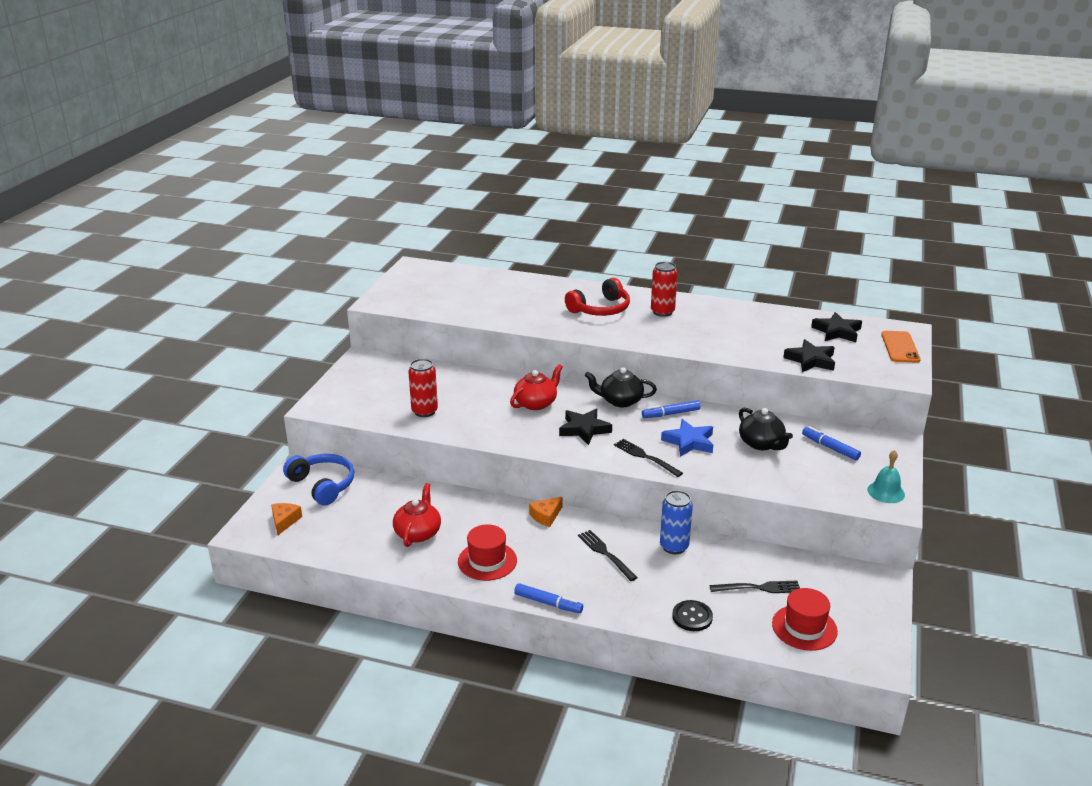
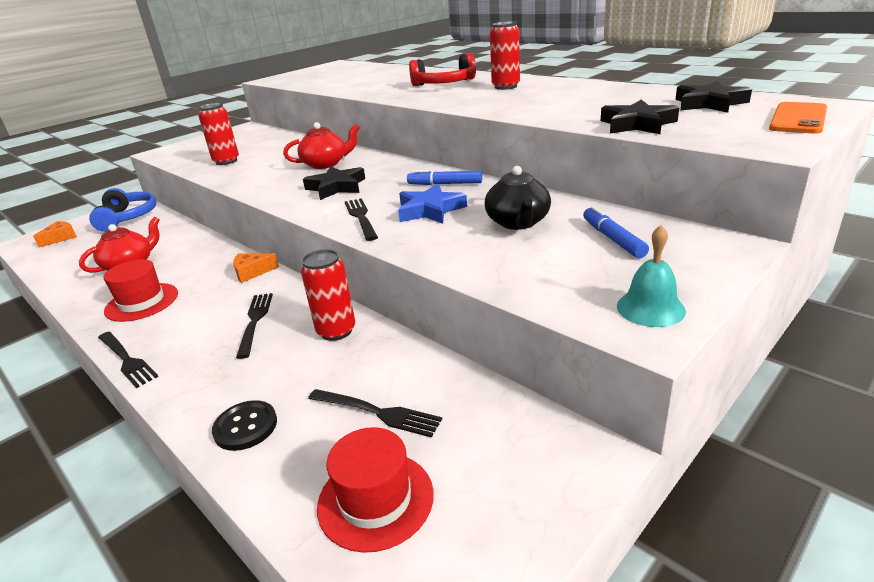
camera: 30 degrees right, 0 degrees up
(548, 603) = (126, 360): blue marker -> black fork
(620, 401) = (407, 169): black teapot -> none
(674, 547) = (336, 331): blue can -> red can

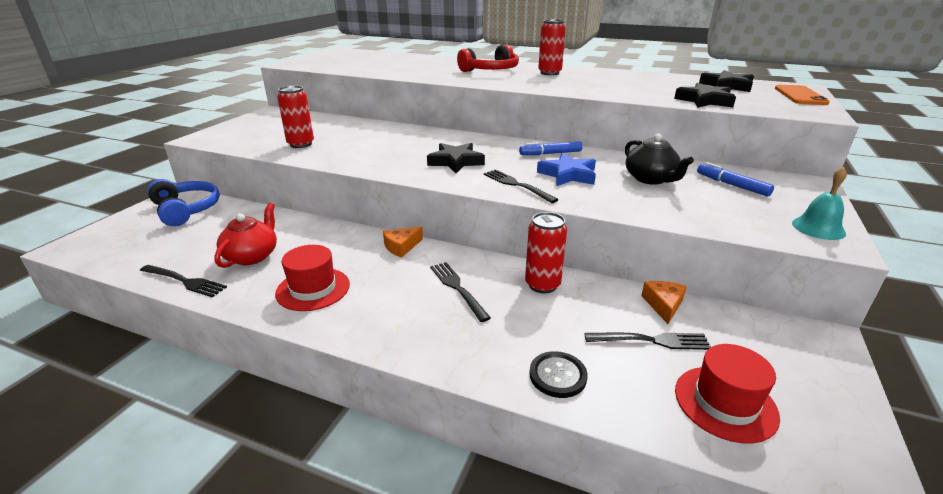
camera: 25 degrees left, 0 degrees up
(60, 238) = (120, 238): orange cheese -> orange cheese (663, 305)
(126, 360) = (365, 344): black fork -> black fork (184, 281)
(326, 164) = (414, 142): red teapot -> none

